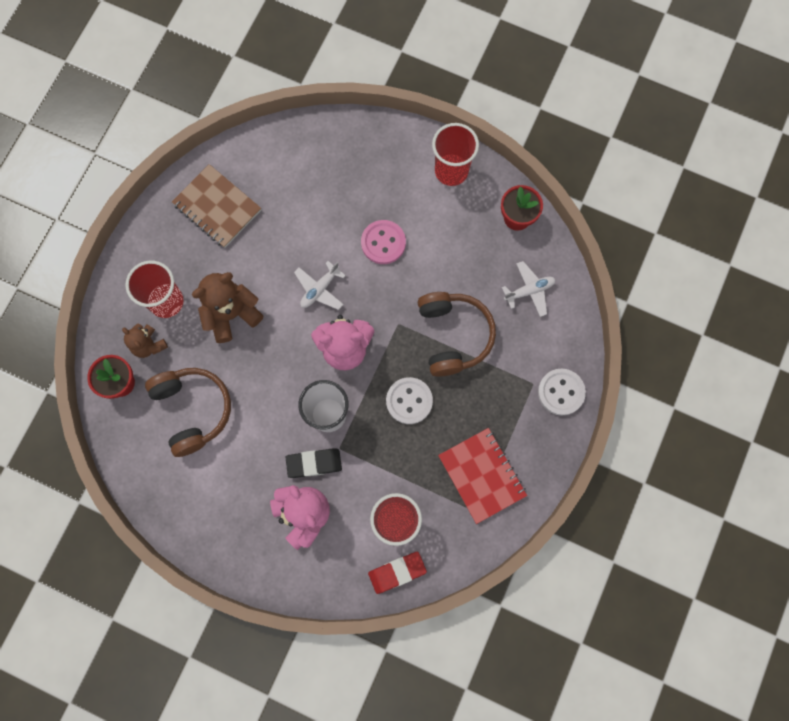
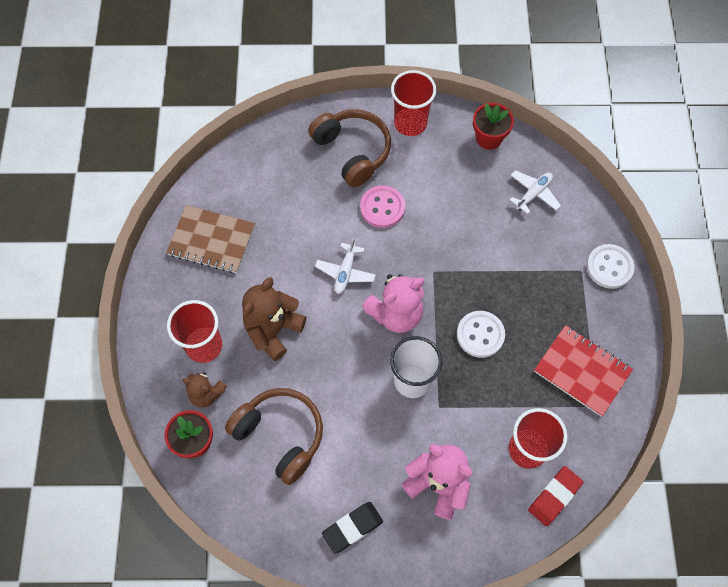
camera: 25 degrees left, 10 degrees down
(314, 463) = (422, 431): black eraser -> black eraser (352, 528)
(453, 335) = (488, 260): brown headphones -> brown headphones (352, 151)

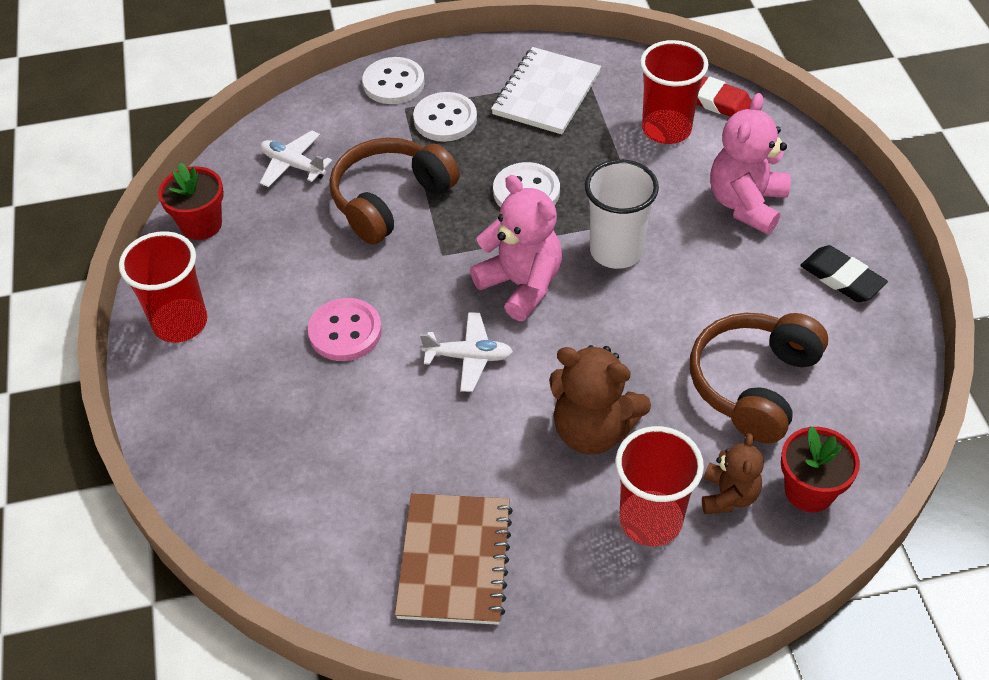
camera: 100 degrees left, 15 degrees down
(352, 151) = (243, 390): brown headphones -> brown headphones (390, 200)
(564, 295) = (445, 119): none -> white button
(582, 371) = (546, 93): red notebook -> white notebook

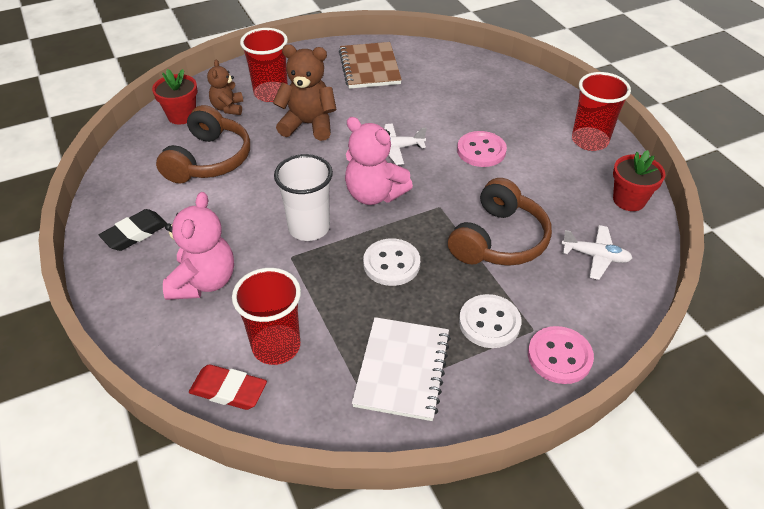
camera: 165 degrees right, 5 degrees down
(393, 83) = (559, 356): white button -> pink button
(841, 278) = (135, 233): black eraser -> black eraser turned 75 degrees counterclockwise

